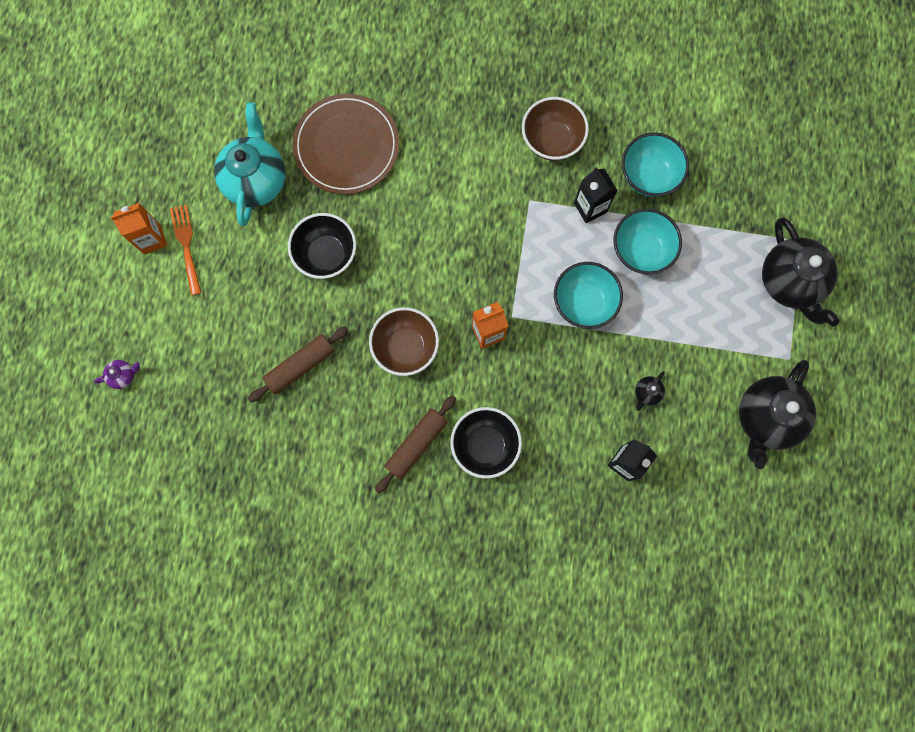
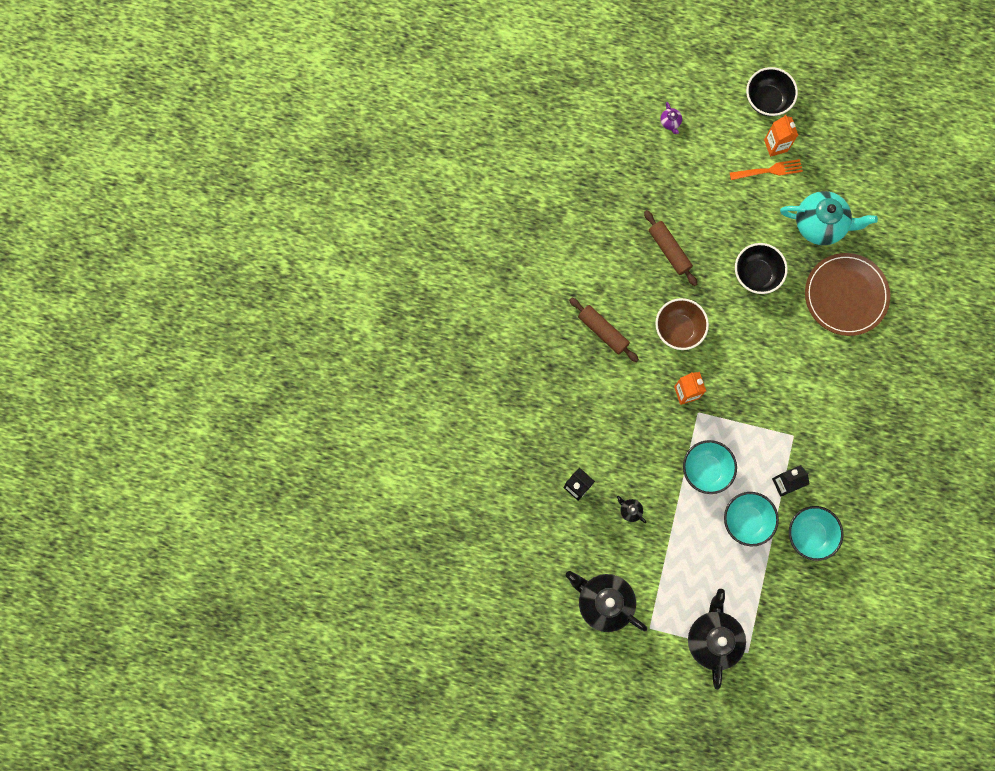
camera: 95 degrees right, 0 degrees up
(485, 445) = (599, 382): black bowl -> black bowl (767, 100)
(552, 140) = (844, 459): brown bowl -> none
(790, 282) = (713, 638): black teapot -> black teapot turned 105 degrees clockwise

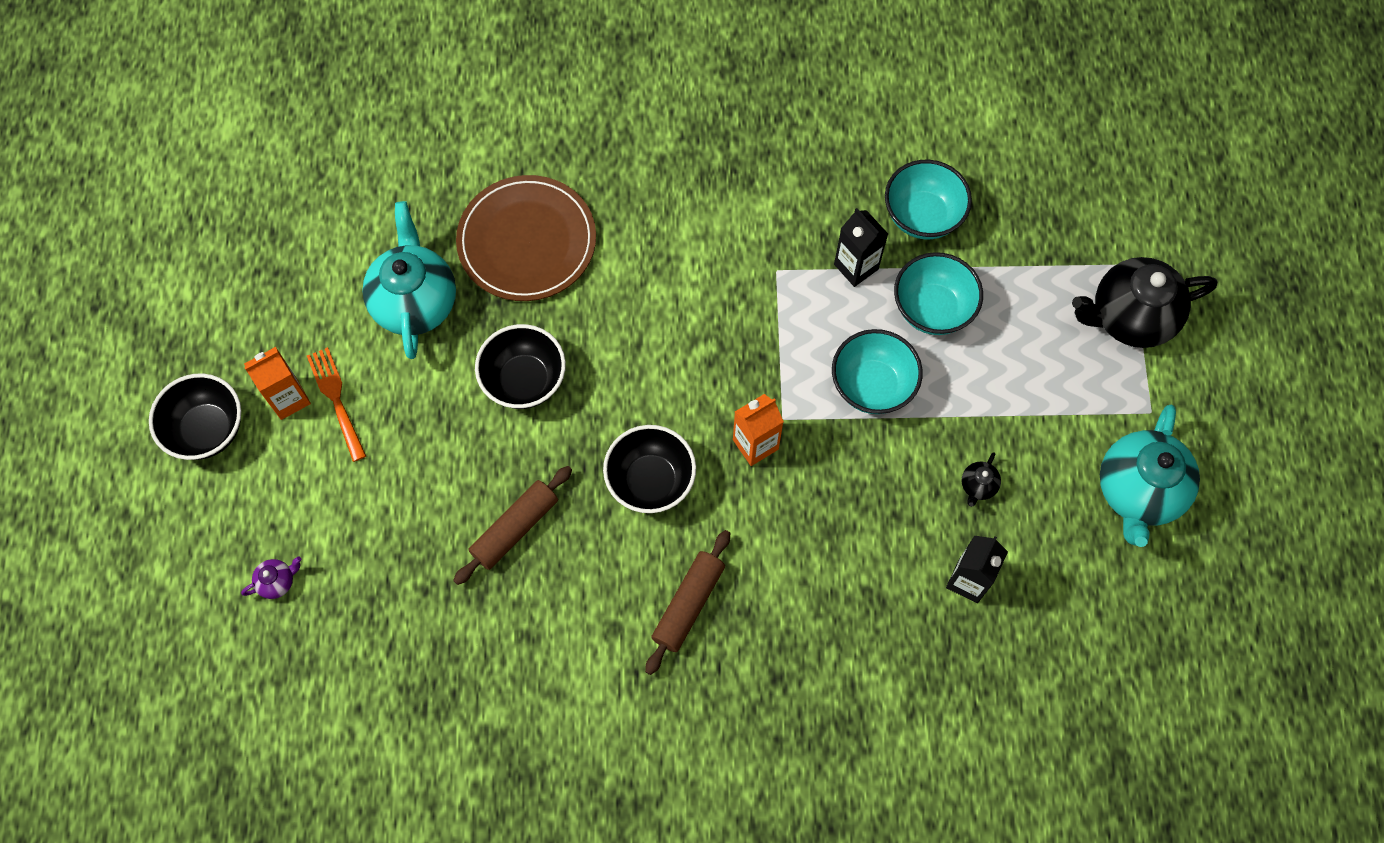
camera: 105 degrees left, 10 degrees down
(604, 602) = (1138, 491): black teapot -> turquoise teapot
(678, 329) = (650, 481): brown bowl -> black bowl

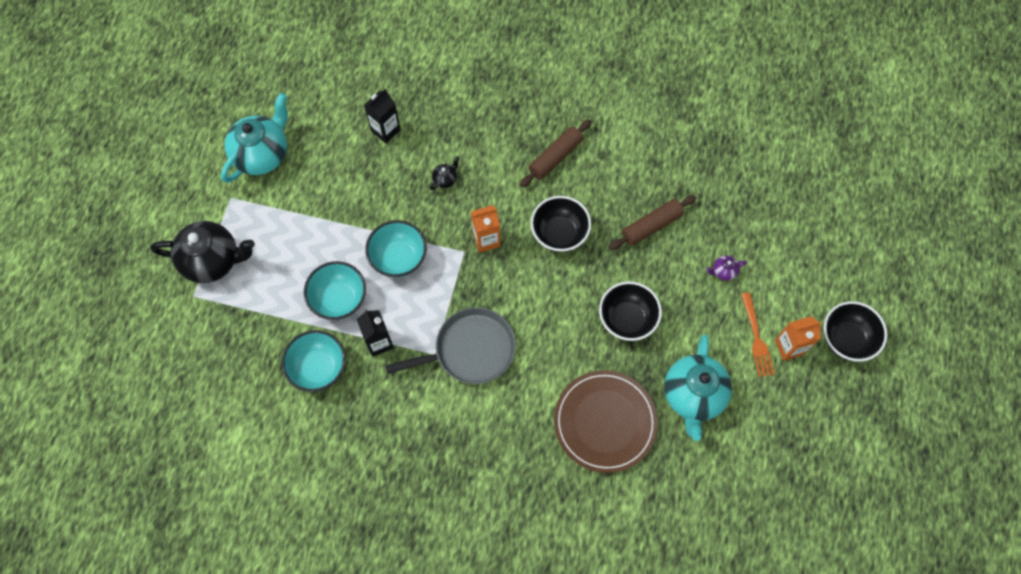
camera: 165 degrees left, 0 degrees up
(277, 582) = (805, 230): purple teapot -> purple teapot (723, 271)
(730, 287) = (470, 350): none -> grey pan
(978, 486) = (357, 181): black teapot -> black teapot (445, 179)

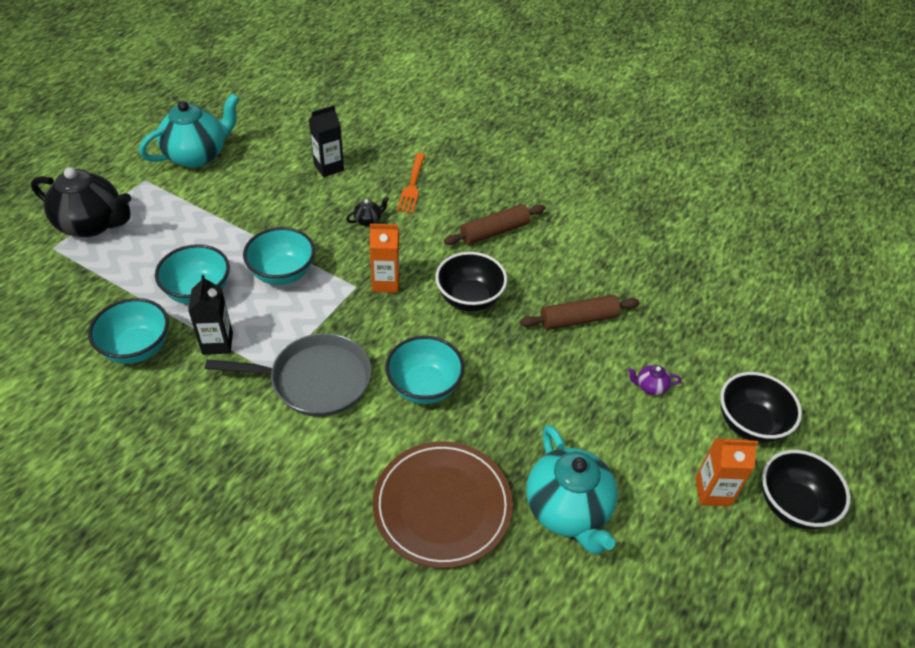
camera: 15 degrees right, 20 degrees down
(555, 328) = (424, 387): none -> turquoise bowl
(627, 319) = (514, 402): black bowl -> black bowl (749, 424)
(693, 395) = (568, 510): turquoise teapot -> turquoise teapot turned 45 degrees counterclockwise
(756, 337) = (671, 468): orange fork -> orange fork (412, 185)

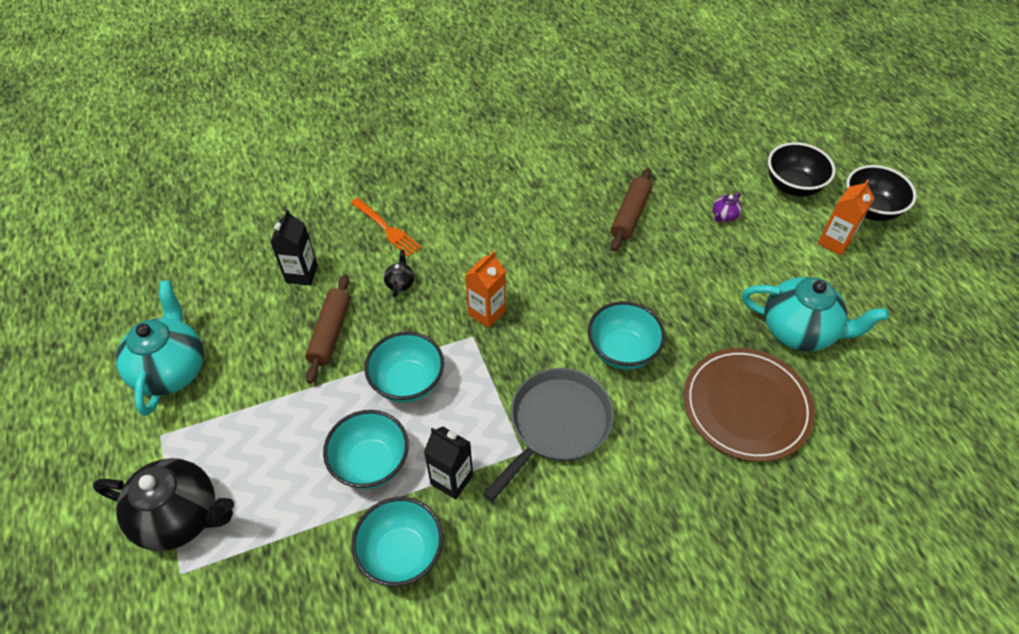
camera: 50 degrees left, 5 degrees up
(92, 224) = (181, 517): black teapot -> black teapot turned 45 degrees clockwise
(469, 299) = (553, 267): black bowl -> none
(494, 232) = (494, 208): brown rolling pin -> brown rolling pin (330, 333)

